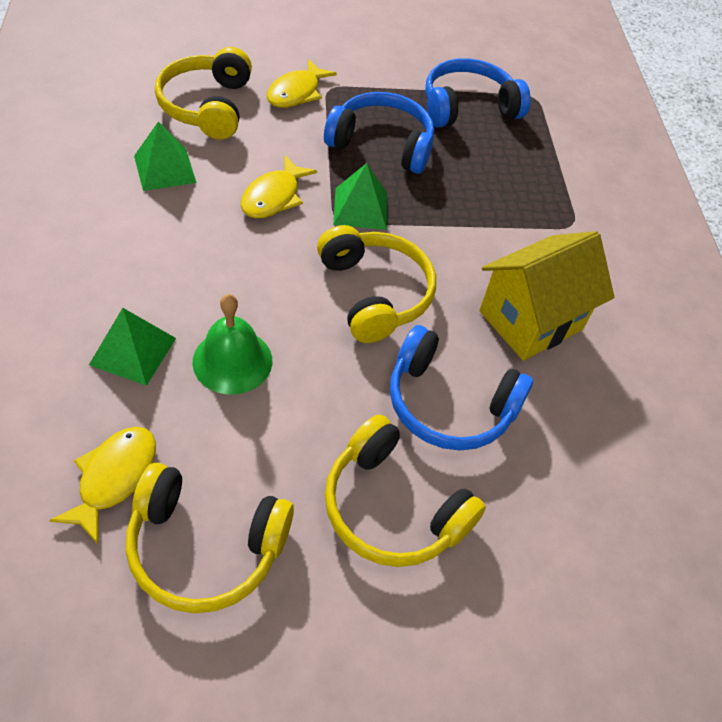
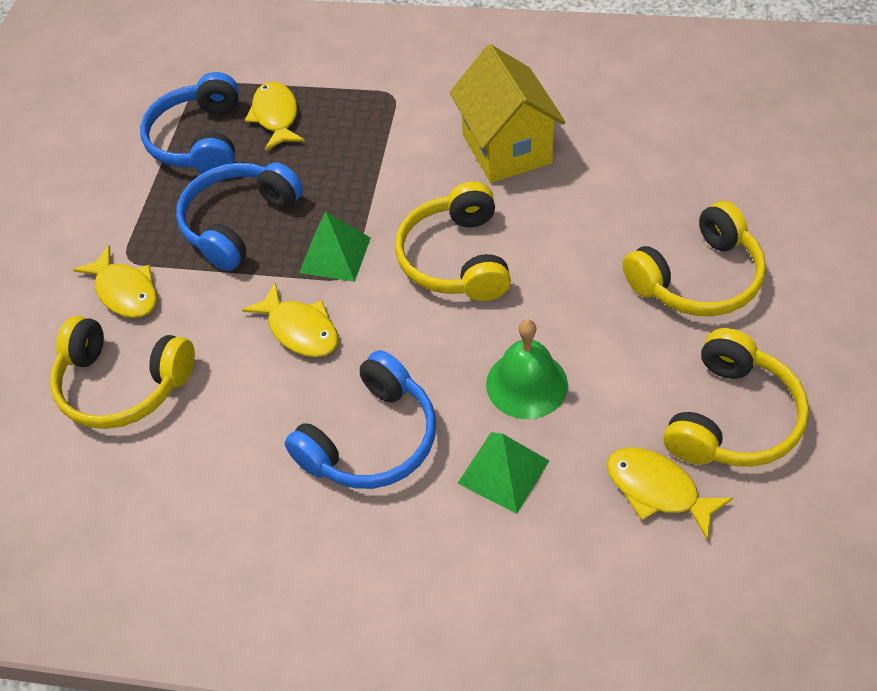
camera: 65 degrees left, 0 degrees up
(164, 169) = (227, 434): green pyramid -> none
(375, 293) = (456, 258): yellow headphones -> yellow headphones turned 90 degrees counterclockwise
(449, 404) = (594, 223): blue headphones -> blue headphones (371, 439)
(513, 149) = (276, 116): none -> yellow fish

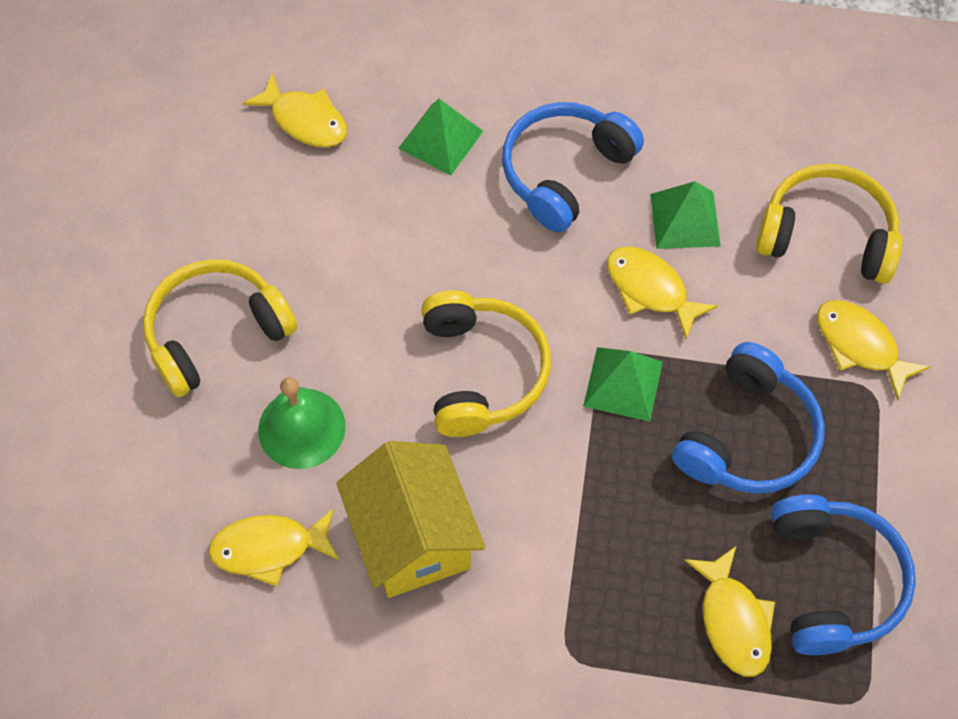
camera: 175 degrees right, 10 degrees up
(256, 394) = (685, 220): none -> green pyramid
(526, 384) = (413, 221): green bell -> green bell (301, 428)
(616, 138) = (269, 548): none -> yellow fish
(732, 418) = (222, 181): yellow headphones -> none

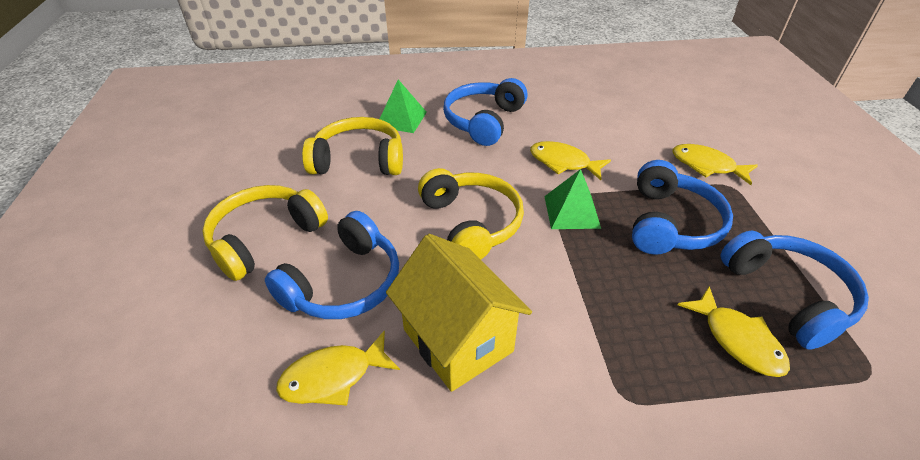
camera: 15 degrees left, 20 degrees down
(301, 428) = (344, 283): green bell -> blue headphones
(305, 120) = (311, 124): yellow fish -> none
(685, 220) = (566, 129): green pyramid -> none
(826, 235) = (651, 123): yellow headphones -> yellow headphones (359, 160)

